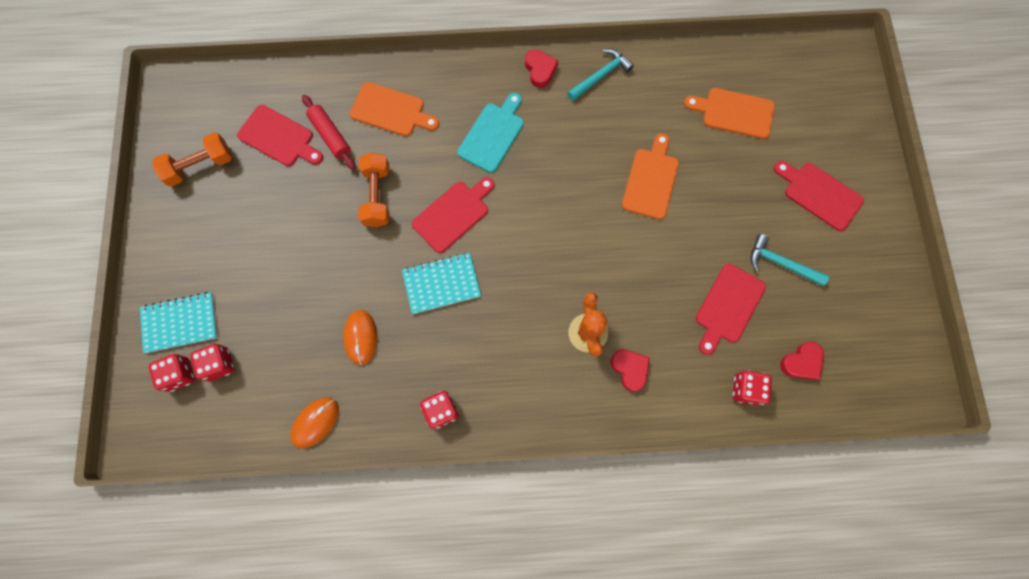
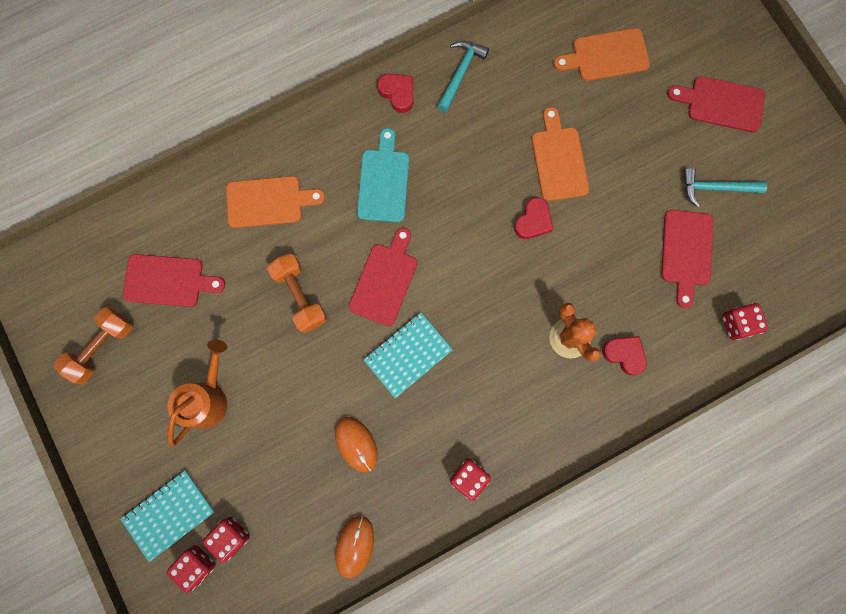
camera: 25 degrees left, 5 degrees up
(261, 244) = (208, 398): none -> orange watering can
(330, 136) = (220, 255): red rolling pin -> none
(801, 362) = (775, 275): red heart -> red heart (533, 221)

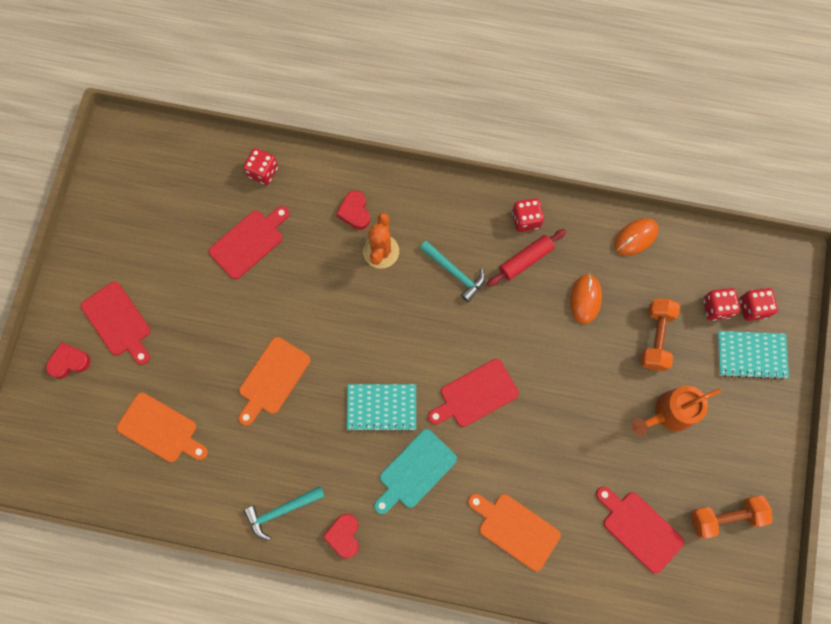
camera: 140 degrees left, 5 degrees down
(300, 296) = (547, 434): orange dumbbell -> orange dumbbell (656, 338)
(408, 355) = (502, 329): turquoise notebook -> turquoise notebook (381, 407)
(437, 437) = (525, 260): none -> red rolling pin
(533, 221) = (332, 349): red heart -> red heart (69, 362)
(715, 188) = (185, 267): turquoise hammer -> turquoise hammer (454, 272)

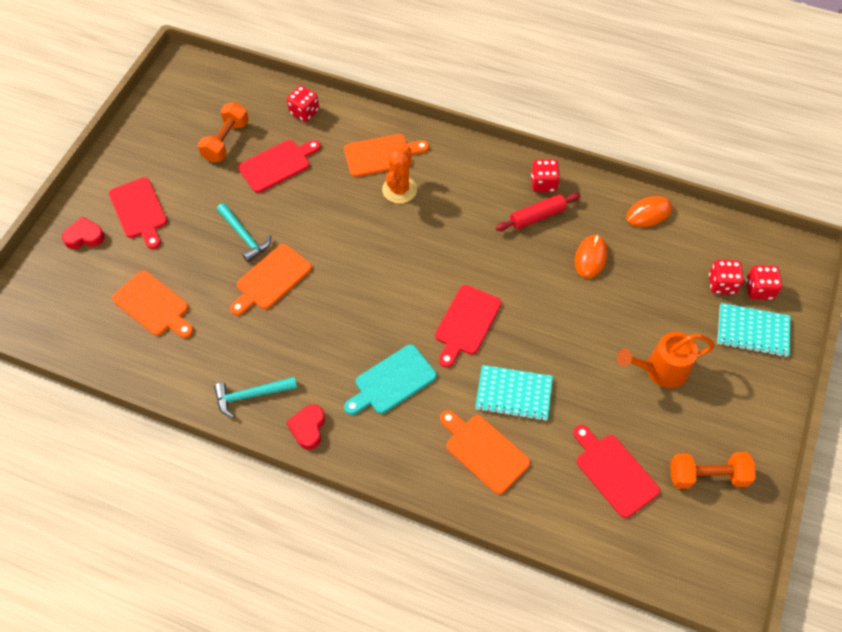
camera: 10 degrees right, 15 degrees down
(355, 212) = (382, 155): red heart -> orange cutting board
(381, 407) = (371, 320): turquoise notebook -> turquoise notebook (513, 393)
(454, 272) = (466, 217): turquoise hammer -> turquoise hammer (244, 236)
(475, 395) = (466, 323): red cutting board -> red cutting board turned 45 degrees counterclockwise
(656, 338) = (656, 301): orange dumbbell -> orange dumbbell (226, 141)

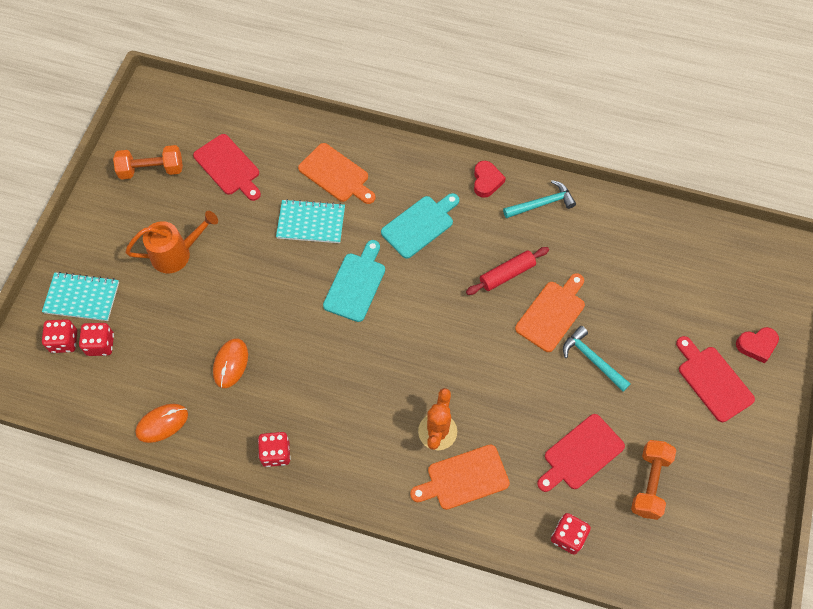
camera: 175 degrees right, 5 degrees up
(153, 306) = (657, 277): orange cutting board -> none
(466, 323) = (356, 284): red cutting board -> turquoise cutting board
(537, 216) = (284, 409): red rolling pin -> red rolling pin (507, 274)

